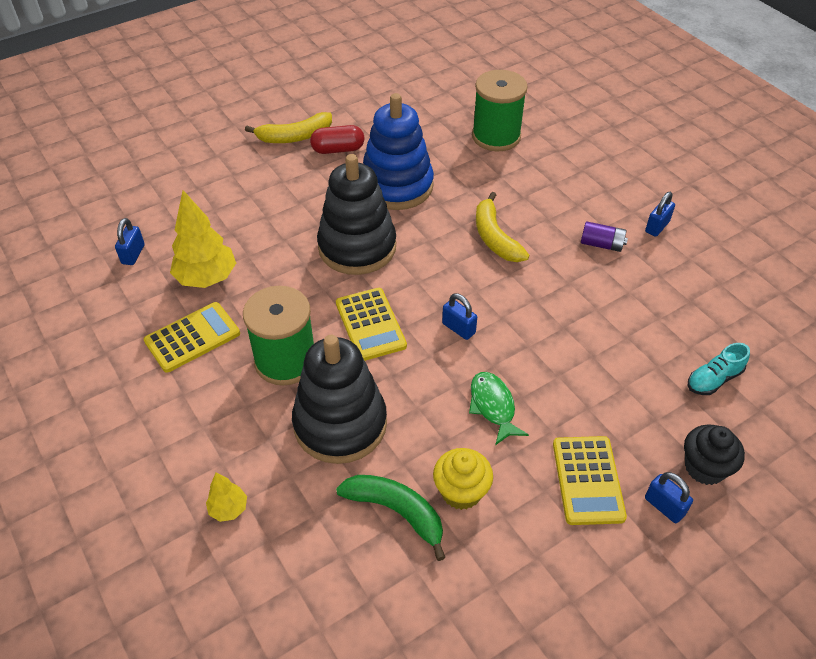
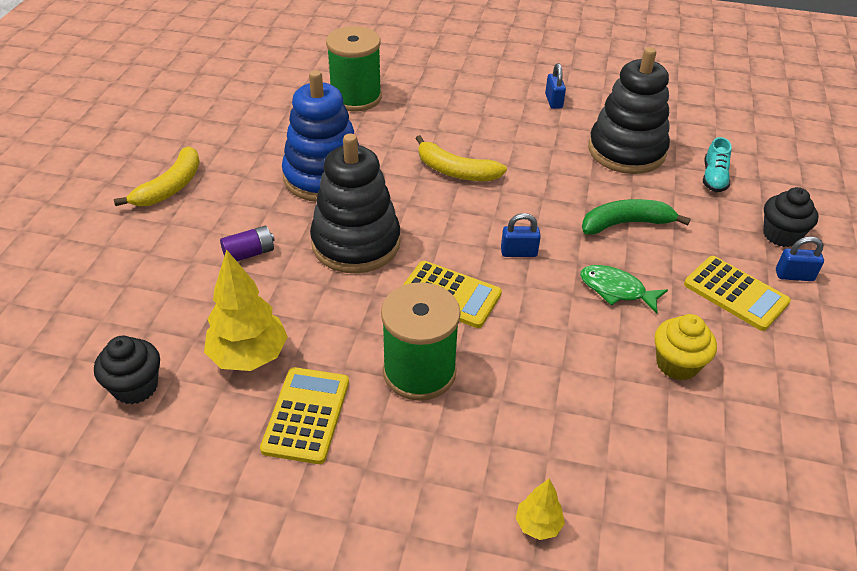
camera: 45 degrees left, 5 degrees down
(133, 254) = (135, 387): blue padlock -> black cupcake
(338, 149) = (229, 176): red capsule -> none
(340, 424) = (531, 386): black stacking toy -> black stacking toy (626, 151)
(396, 511) = (657, 414): green banana -> green banana (625, 223)
(601, 244) = (535, 133): purple battery -> purple battery (249, 253)

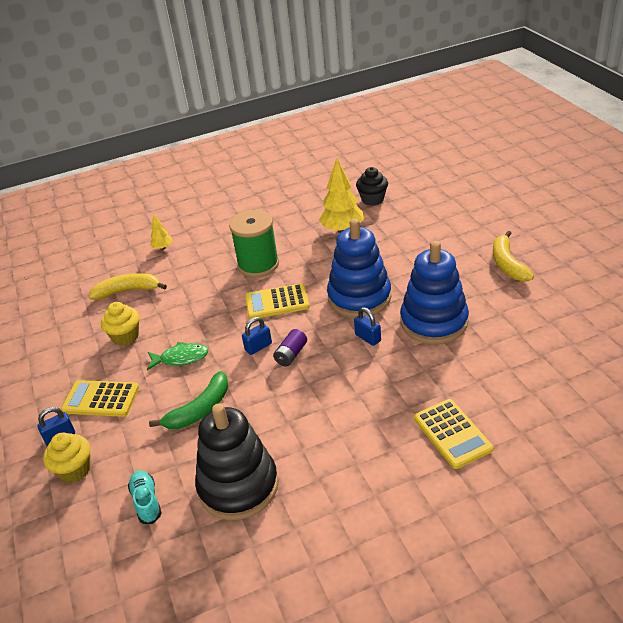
camera: 150 degrees right, 5 degrees down
(249, 253) = (407, 261): purple battery -> purple battery (291, 354)
(306, 415) = (291, 227): yellow calculator -> yellow calculator (452, 434)
(356, 97) = (511, 398): green spool -> none
(356, 243) = (359, 297): black stacking toy -> blue stacking toy
(455, 171) = (355, 379): yellow banana -> yellow banana (128, 291)
(553, 101) = (347, 511): blue padlock -> blue padlock (368, 338)
(781, 235) = (74, 470): black cupcake -> yellow cupcake

